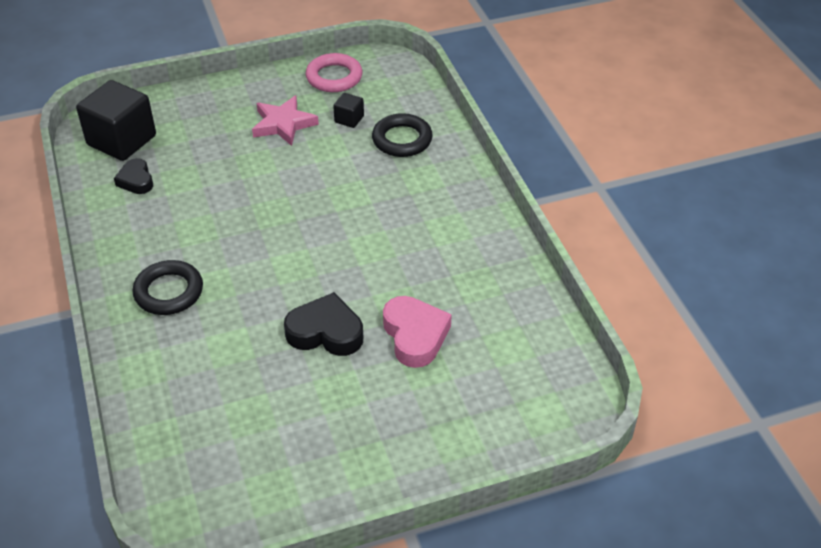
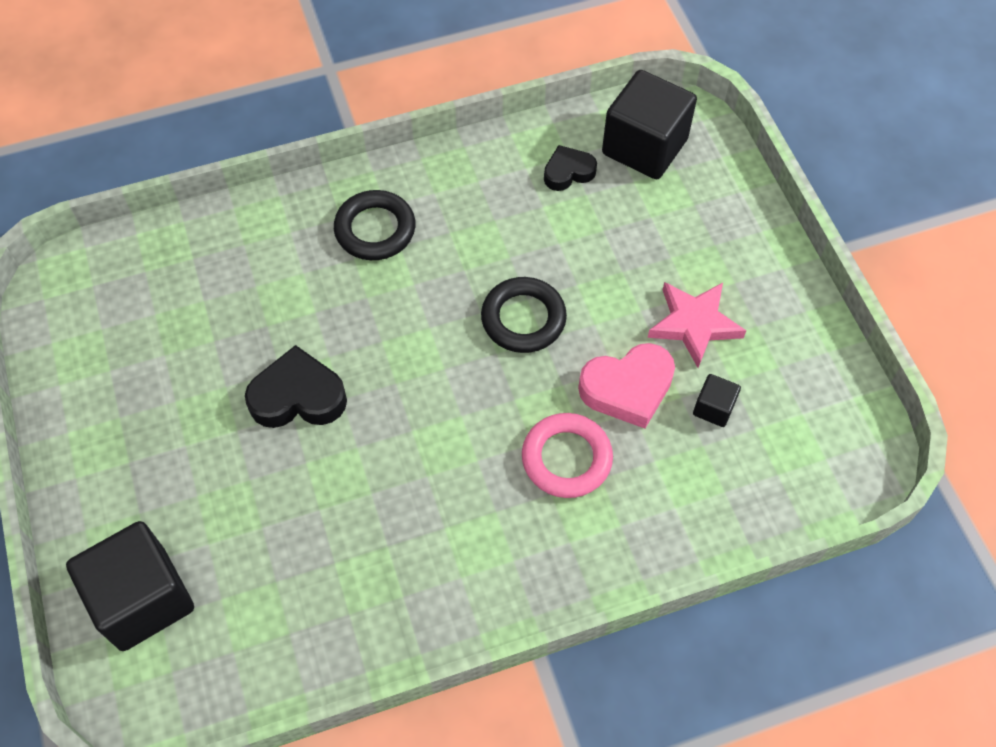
camera: 90 degrees right, 15 degrees up
(325, 332) = (298, 396): black heart -> black heart turned 105 degrees counterclockwise
(334, 77) = (814, 384): pink ring -> pink ring (566, 458)
(402, 139) = (671, 481): black ring -> black ring (523, 319)
(415, 335) = (283, 499): pink heart -> pink heart (627, 389)
(500, 415) = (143, 599): none -> black cube

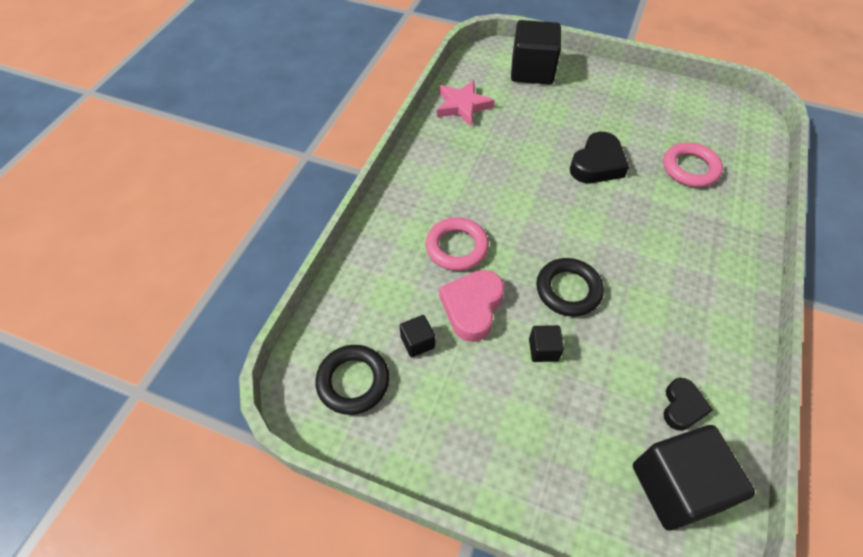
camera: 130 degrees right, 5 degrees down
(226, 298) = (690, 168): none -> pink ring
(375, 229) = (699, 259): black ring -> black ring (353, 381)
(614, 299) = (543, 350): none -> black cube
(694, 324) = (484, 382): pink star -> pink star (462, 106)

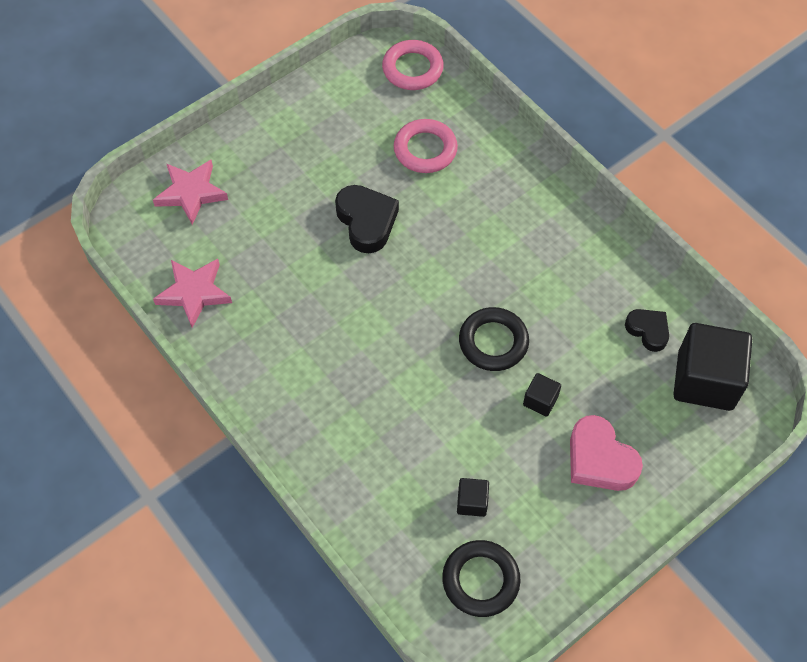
camera: 60 degrees left, 5 degrees up
(456, 247) = (386, 409): pink ring -> pink ring (412, 69)
(472, 307) = (463, 434): pink heart -> pink heart (599, 459)
(532, 71) = (191, 193): black cube -> pink star

